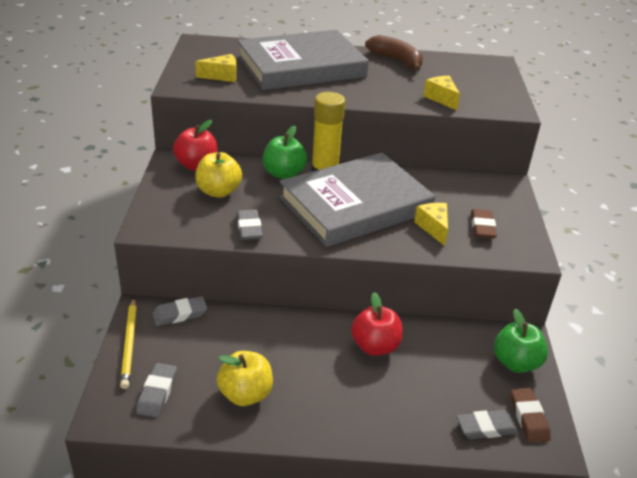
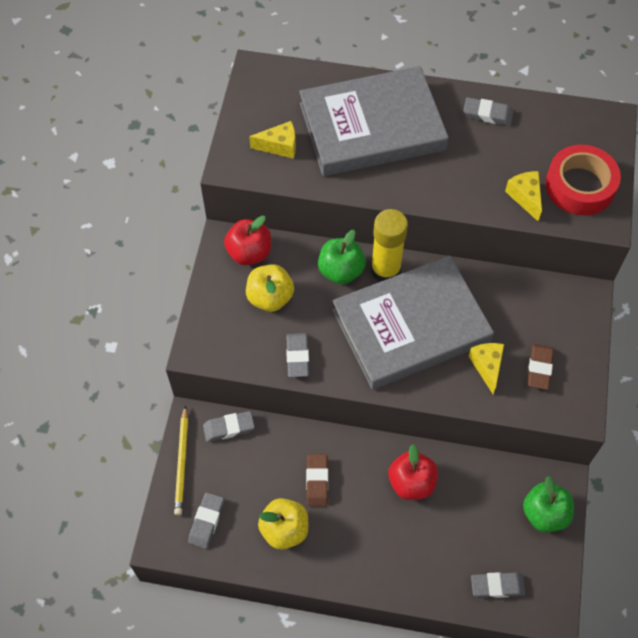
camera: 10 degrees right, 25 degrees up
(396, 60) = (487, 114): brown banana -> grey eraser
(485, 93) = (580, 186): none -> red tape
(528, 418) = (539, 579): brown eraser -> brown eraser (317, 481)

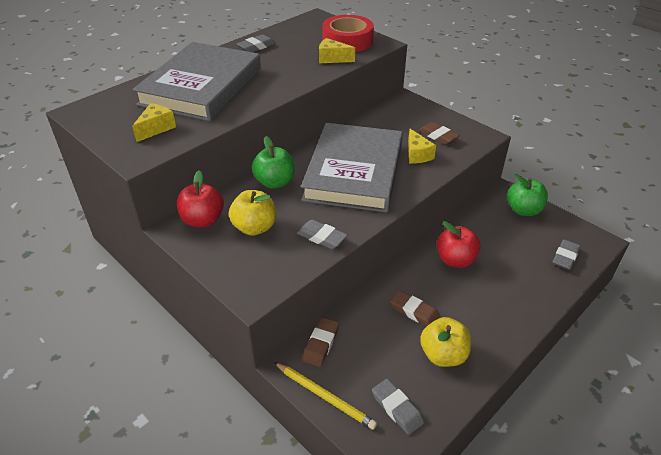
camera: 55 degrees left, 20 degrees down
(229, 428) = (321, 344): grey eraser -> brown eraser
(385, 270) = (298, 162): yellow glue stick -> none
(487, 366) = (417, 155): yellow cheese -> yellow cheese turned 135 degrees counterclockwise

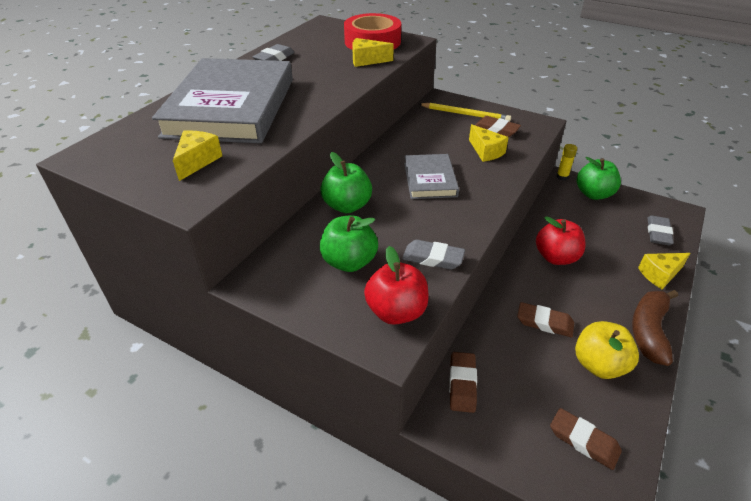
camera: 15 degrees left, 0 degrees up
(203, 220) = (282, 265): red apple -> red apple (396, 311)
(254, 227) = (349, 262): yellow apple -> green apple
(325, 396) = (497, 448): yellow pencil -> yellow pencil (465, 114)
(354, 171) = (430, 179): grey book -> grey book, size x0.49
(397, 408) = (583, 441): grey eraser -> brown eraser
(502, 189) = (562, 177): none -> yellow glue stick
(504, 338) = (649, 331): none -> brown banana
(544, 294) = (660, 275): none -> yellow cheese

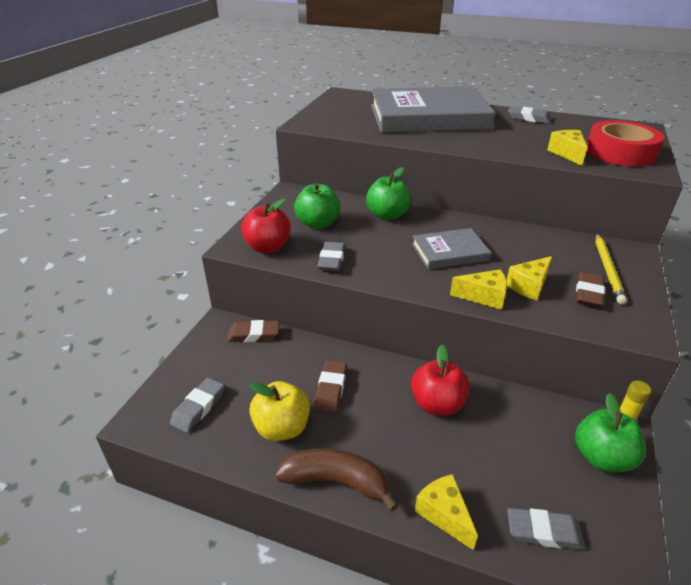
camera: 80 degrees right, 5 degrees down
(197, 161) = (348, 119): yellow cheese -> yellow cheese (483, 297)
(583, 441) = (198, 407): brown eraser -> grey eraser

